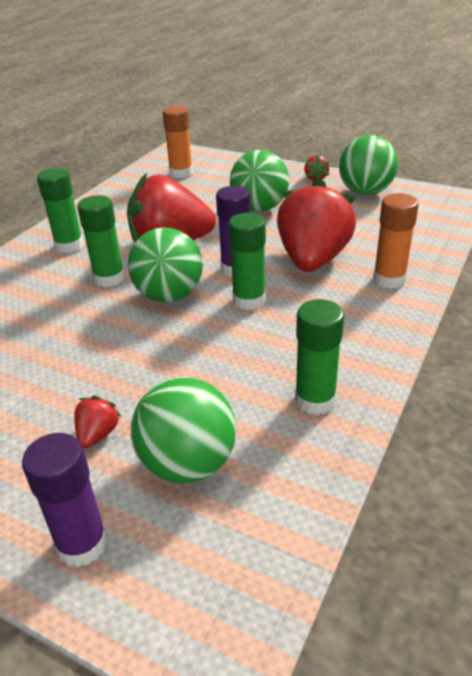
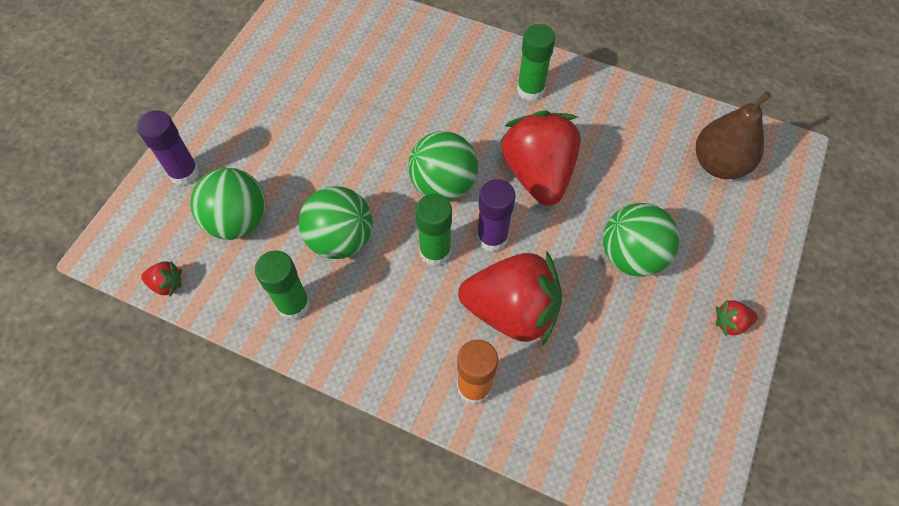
camera: 85 degrees right, 25 degrees up
(98, 434) = (272, 163): red strawberry -> red strawberry (167, 284)
(109, 278) = (472, 133): green glue stick -> none
(181, 173) = (719, 164): orange glue stick -> brown pear
(365, 192) = (694, 385): green ball -> green ball (341, 239)

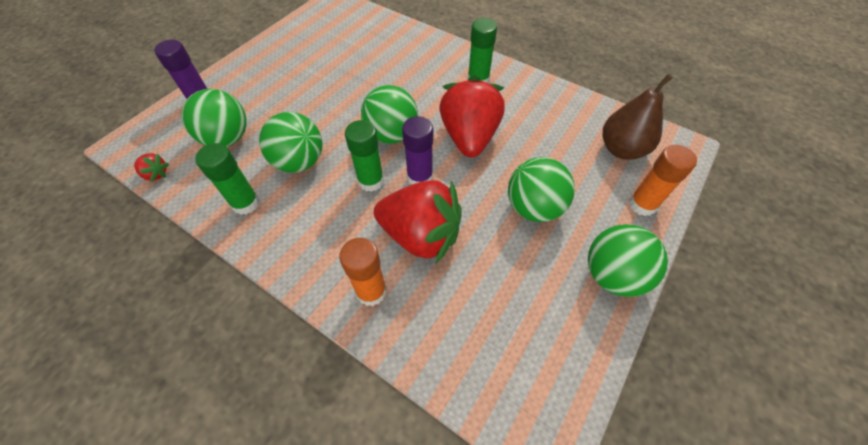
camera: 10 degrees right, 5 degrees down
(730, 323) = (612, 275): red strawberry -> green ball
(751, 233) = (642, 204): none -> orange glue stick

